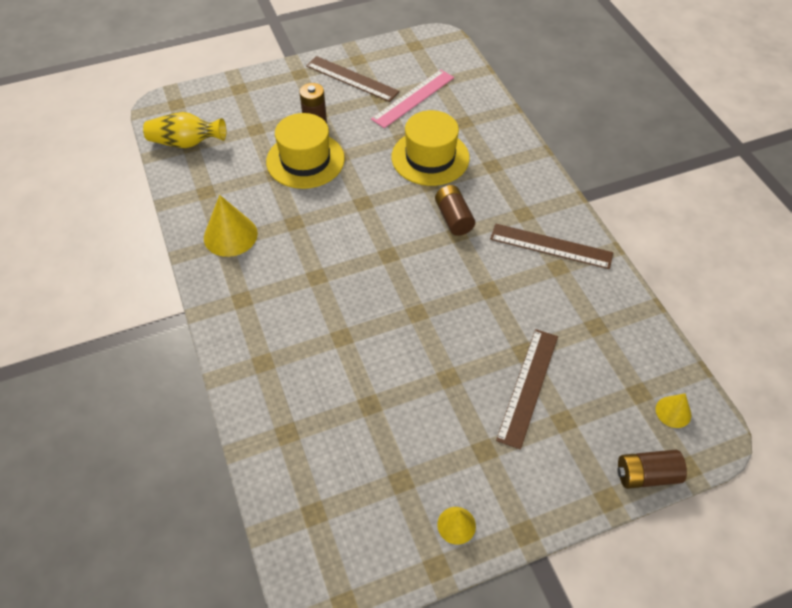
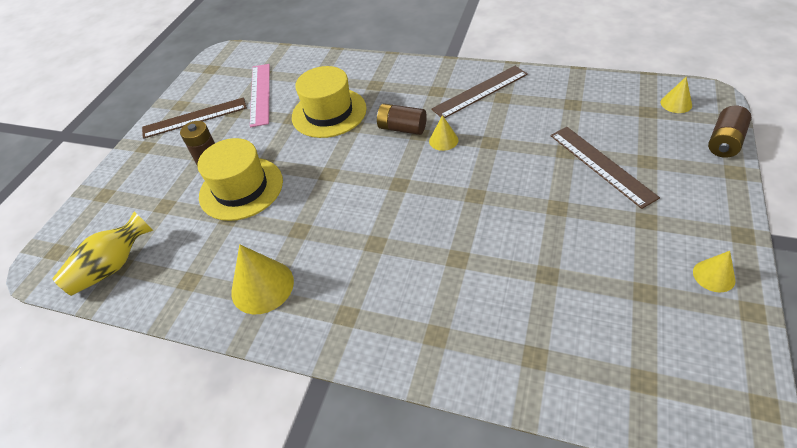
camera: 45 degrees left, 5 degrees down
(463, 255) = (443, 140): none -> yellow cone

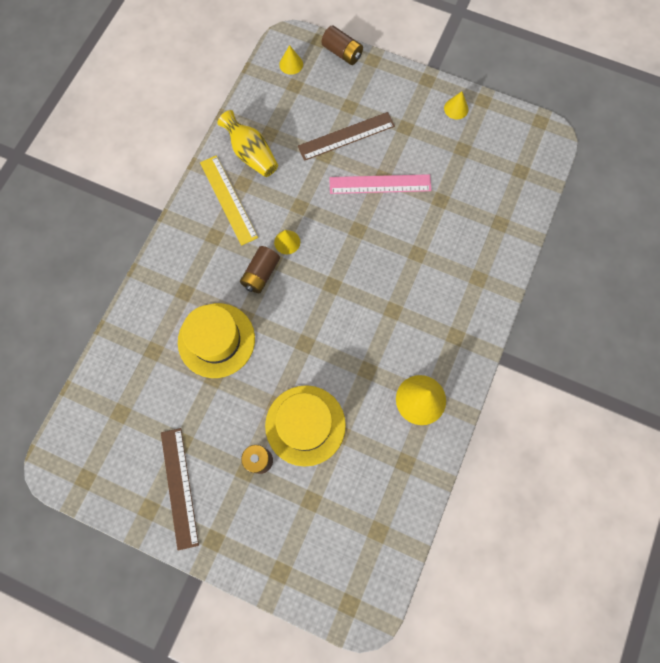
camera: 90 degrees left, 25 degrees up
(112, 267) = (378, 538): yellow vase -> yellow vase (251, 154)
(260, 94) = (159, 413): pink ruler -> pink ruler (380, 184)
(480, 91) = (228, 199): brown ruler -> yellow ruler

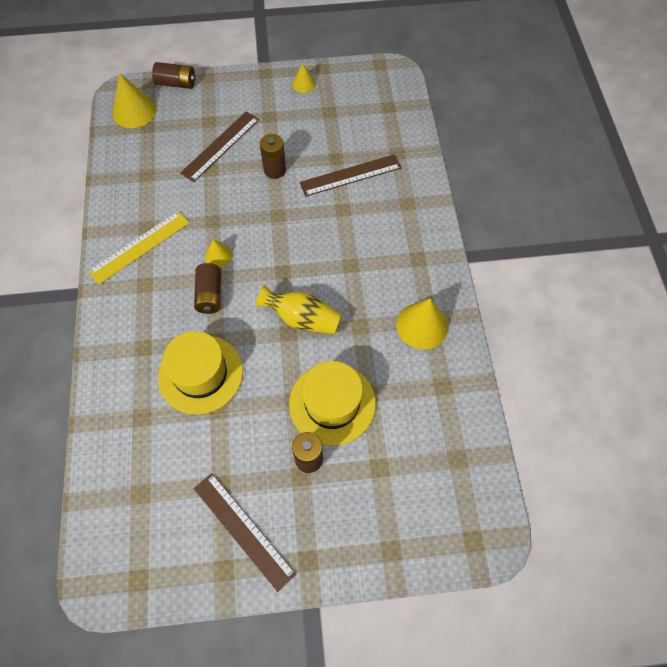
camera: 30 degrees left, 10 degrees down
(228, 199) = (140, 247): yellow ruler -> yellow ruler turned 75 degrees counterclockwise
(251, 154) = (140, 199): yellow vase -> yellow vase (302, 319)
(291, 64) = (134, 111): yellow cone -> yellow cone, size x1.79
(380, 184) = (275, 170): pink ruler -> brown battery
(444, 224) = (350, 175): none -> brown ruler

